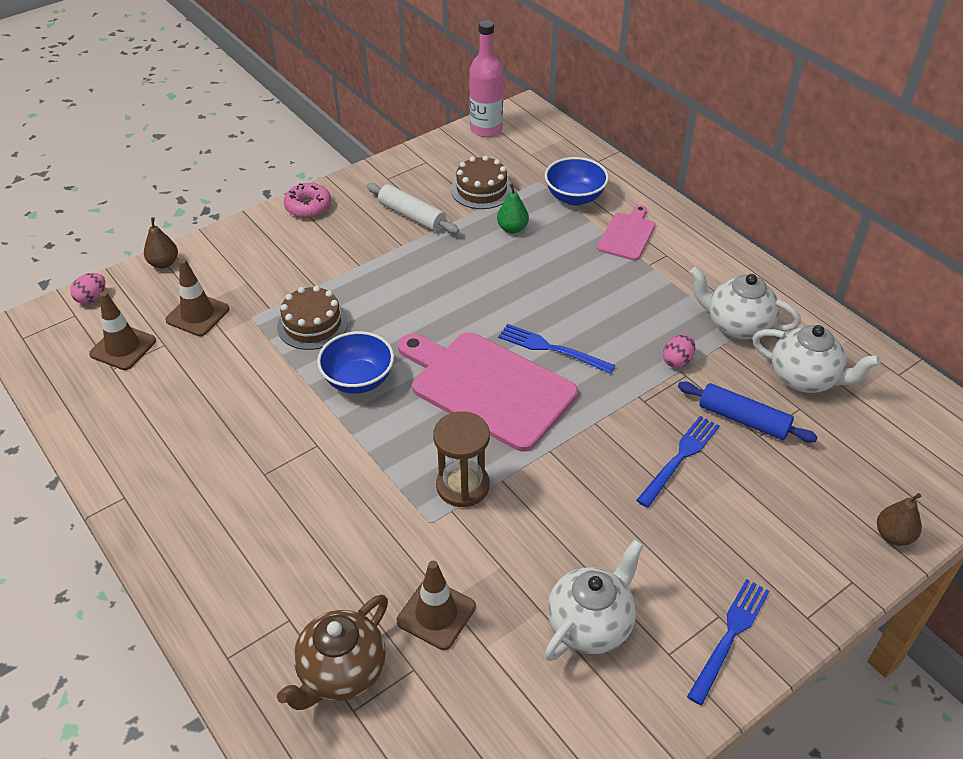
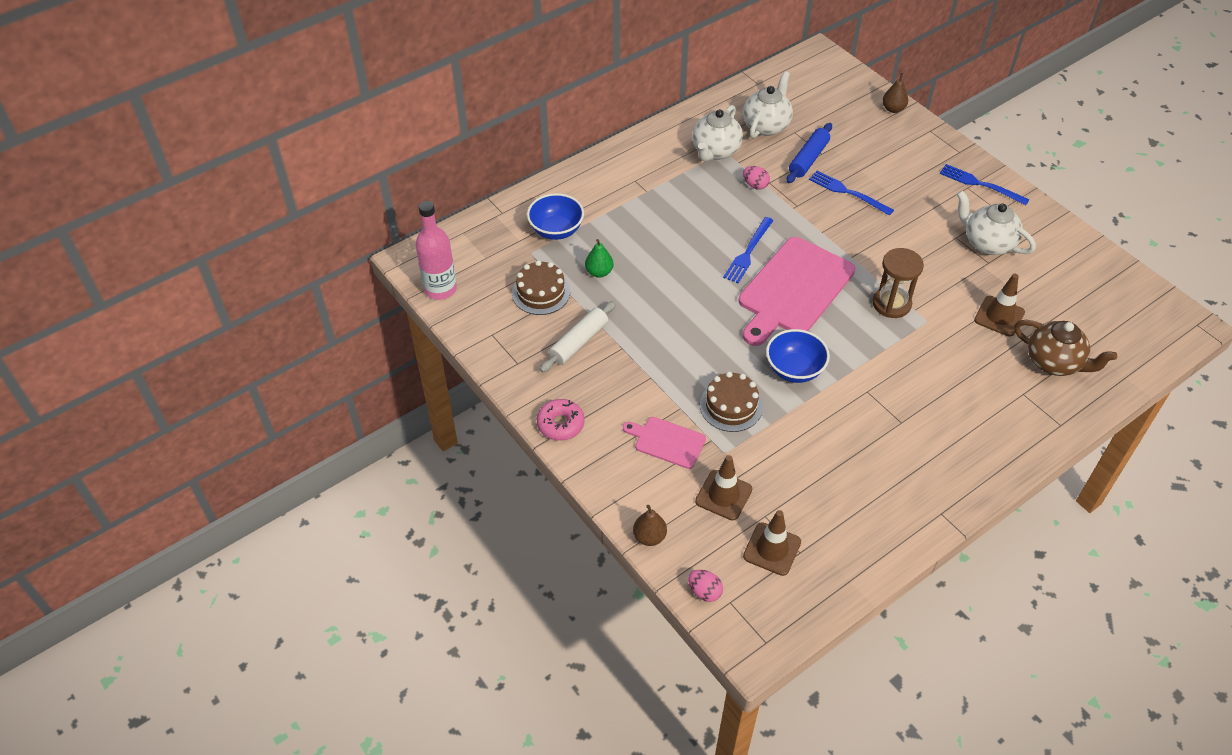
camera: 90 degrees left, 5 degrees up
(627, 235) = (609, 201): pink cutting board -> pink cutting board (667, 442)

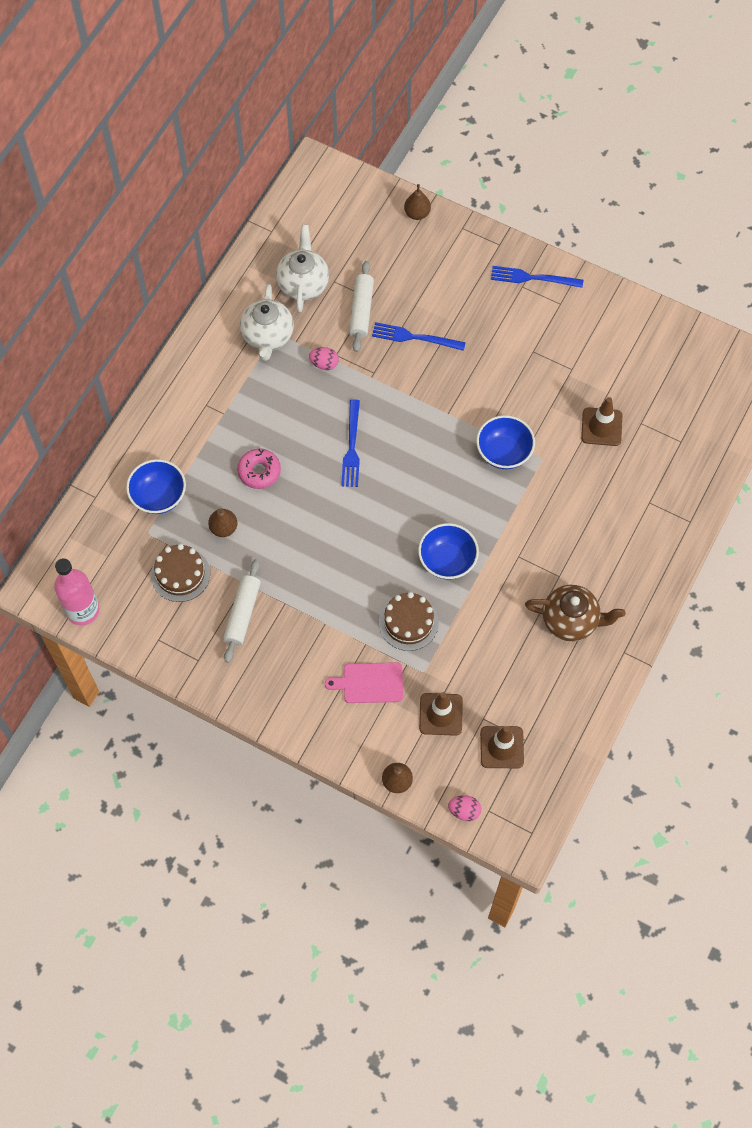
camera: 25 degrees left, 15 degrees up
(560, 424) = (269, 706): pink donut -> pink donut (259, 471)
(599, 272) = (223, 528): green pear -> brown pear
(793, 290) = (411, 473): pink cutting board -> none
(808, 159) = (361, 310): blue rolling pin -> white rolling pin
(891, 304) = (504, 452): brown hourglass -> blue bowl
(987, 243) = (563, 347): white teapot -> none
(1054, 362) = (664, 458): brown teapot -> brown teapot (571, 620)

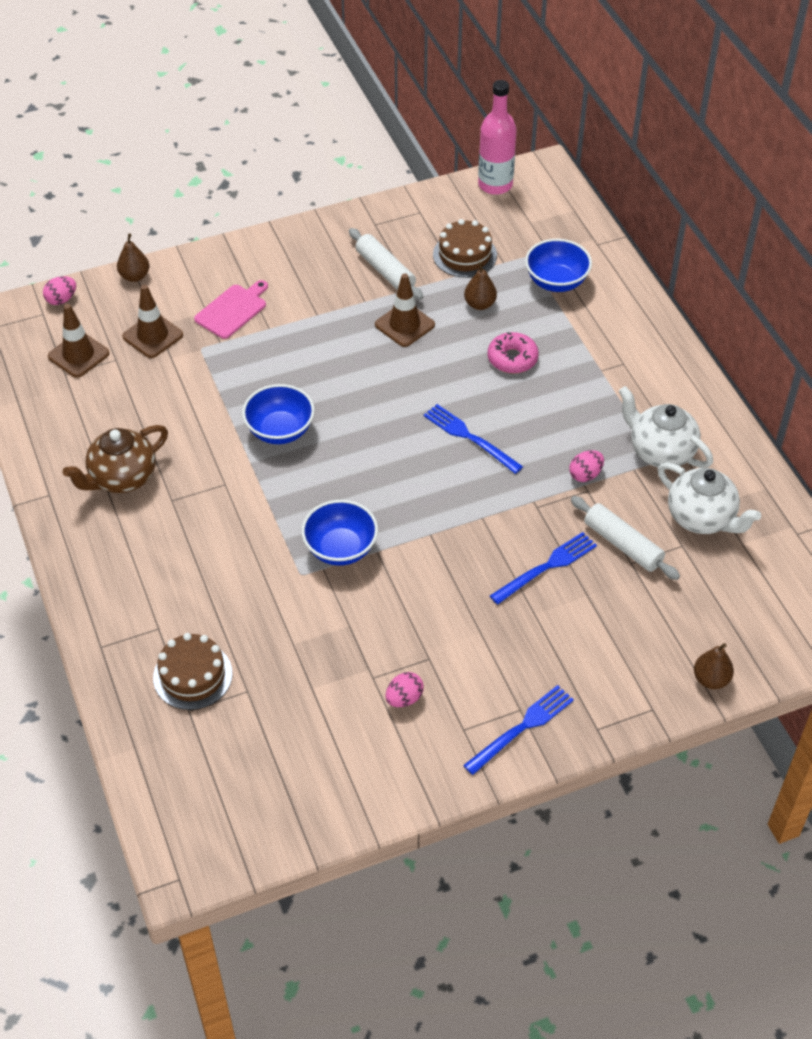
camera: 130 degrees right, 15 degrees down
(408, 622) = (254, 367): brown cake -> brown cake (192, 675)
(569, 344) = (404, 698): none -> pink egg
(601, 427) = (280, 652): brown traffic cone -> brown traffic cone (404, 325)

